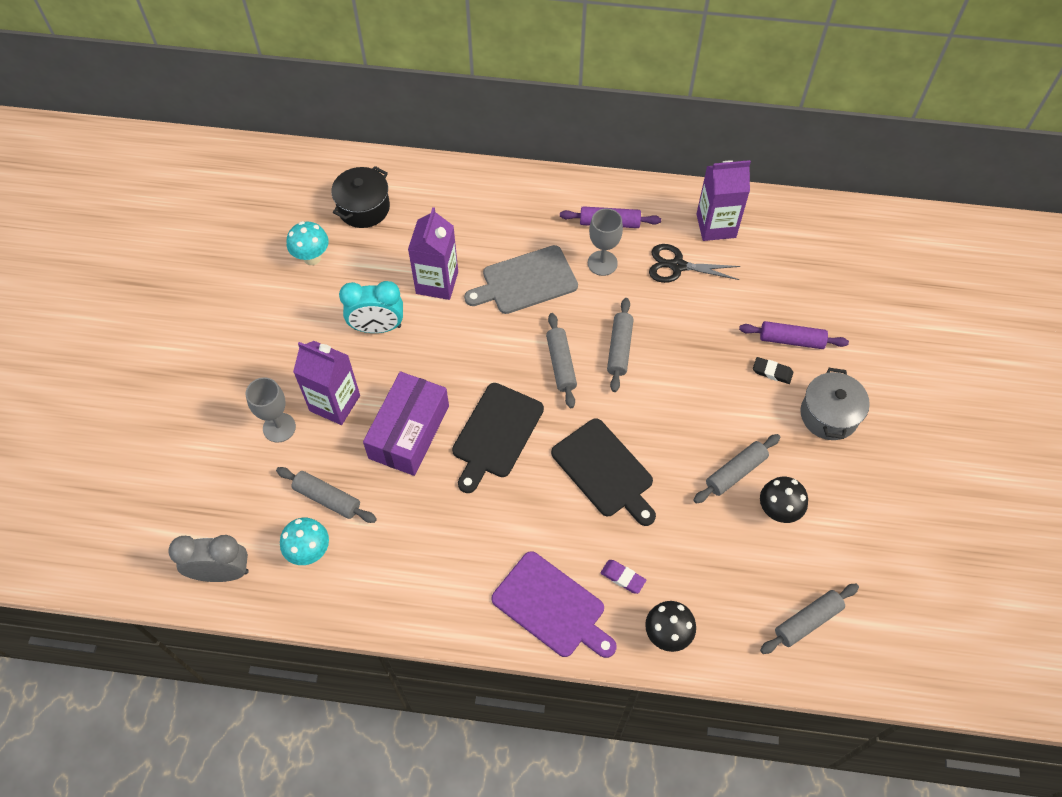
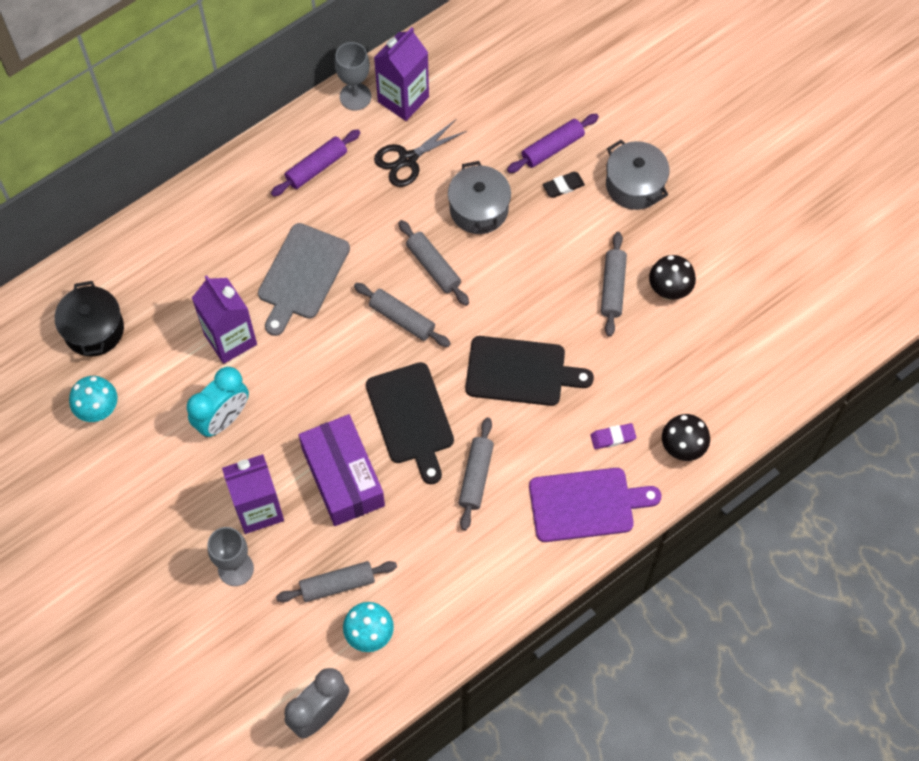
camera: 45 degrees left, 5 degrees up
(602, 263) = (347, 207): grey goblet -> grey goblet (355, 96)
(693, 337) = (479, 209): none -> grey pot
(807, 621) = (762, 351): grey rolling pin -> grey rolling pin (475, 477)

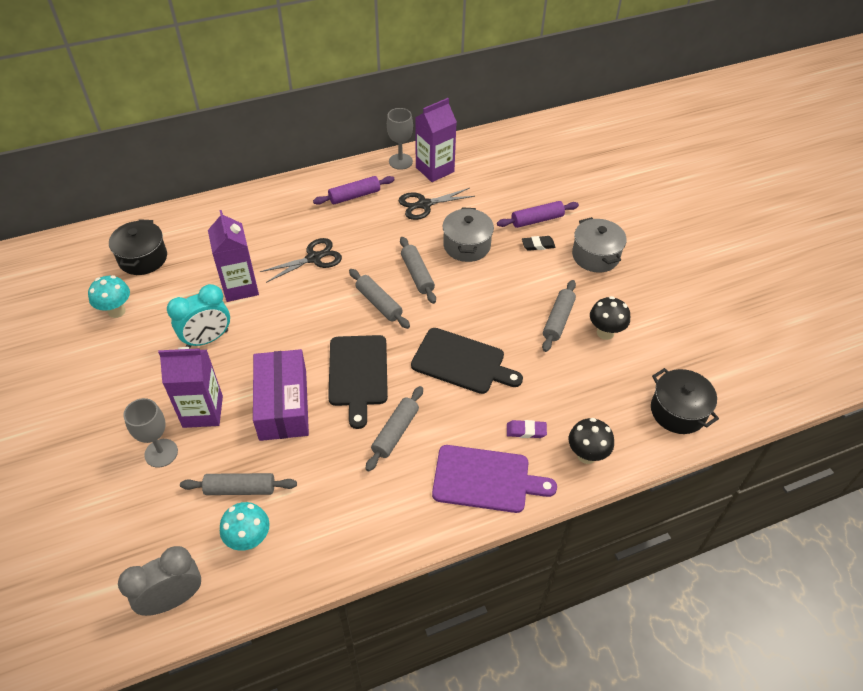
camera: 15 degrees right, 15 degrees down
(301, 275) = (314, 258): grey cutting board -> black scissors
(766, 371) = (678, 411): none -> black pot

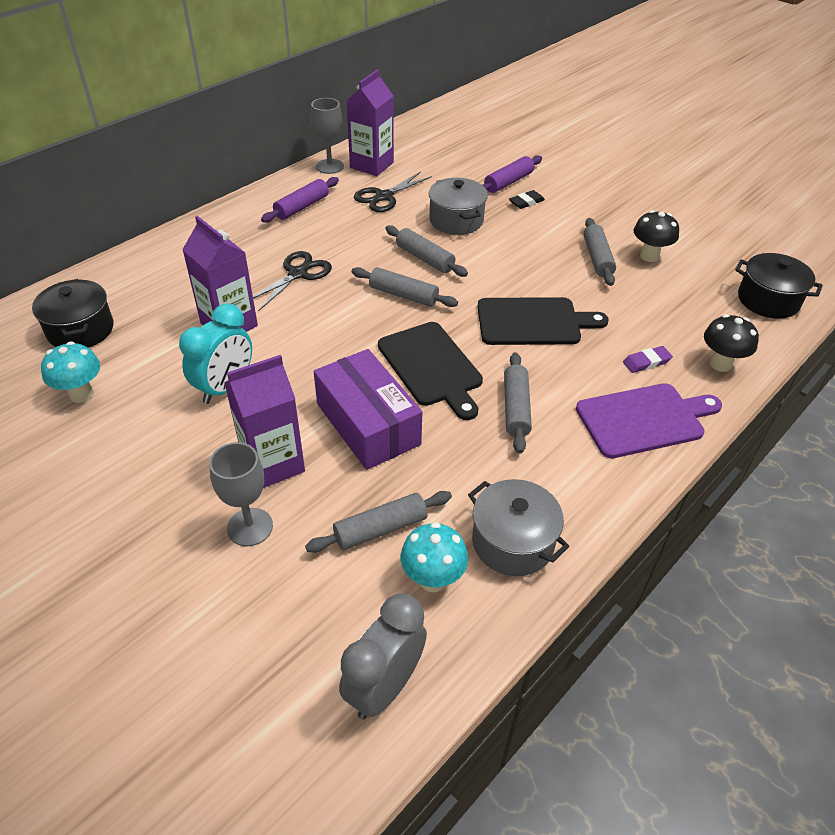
camera: 25 degrees left, 5 degrees down
(595, 256) = (587, 197): grey pot -> grey pot (512, 542)

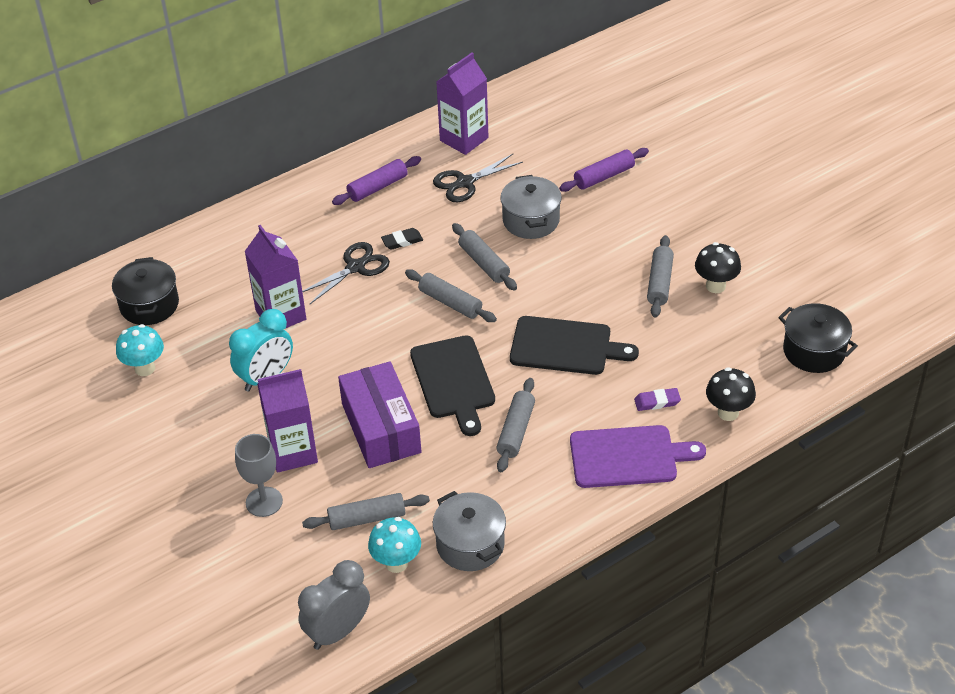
camera: 15 degrees right, 0 degrees up
(329, 166) = (419, 137): grey goblet -> none
(526, 202) = (613, 205): black eraser -> black eraser (402, 241)

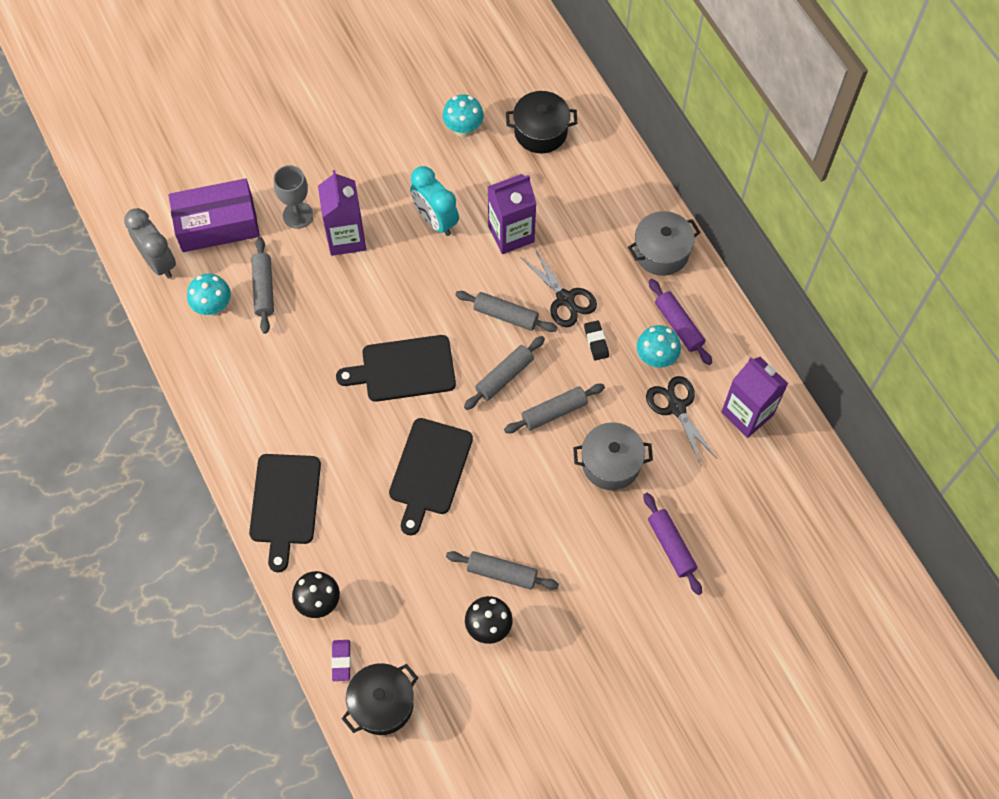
camera: 95 degrees right, 20 degrees up
(381, 428) = (359, 306): purple box -> purple box (217, 224)
(415, 199) = (656, 358): none -> turquoise mushroom
(470, 544) = (219, 363): grey pot -> grey pot (661, 252)
(516, 431) = (334, 414): grey rolling pin -> grey rolling pin (506, 315)
(628, 457) = (285, 504): purple cutting board -> black cutting board
(657, 402) = (345, 541): purple eraser -> purple eraser (341, 661)

